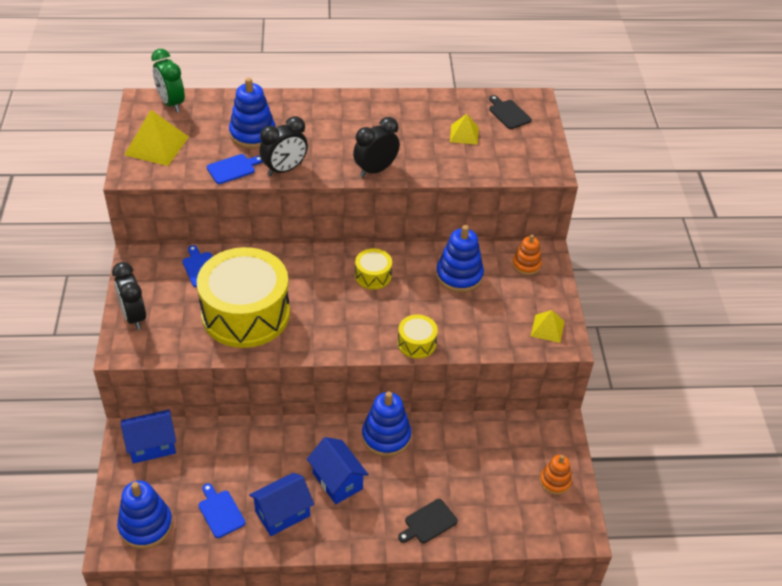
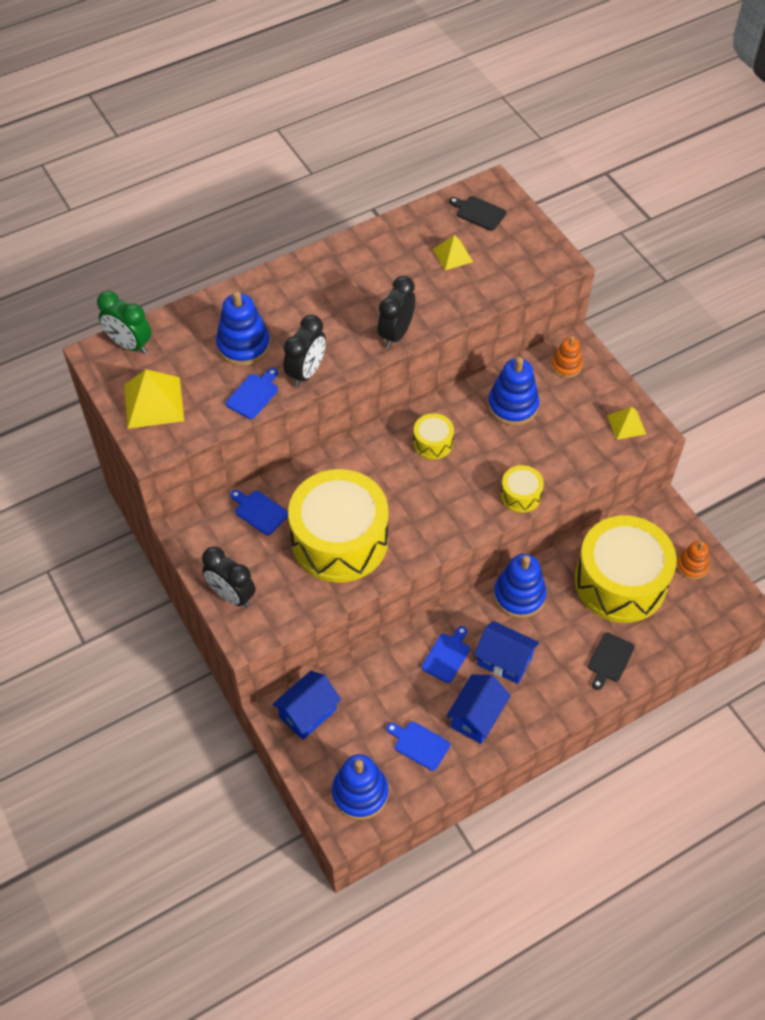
camera: 25 degrees left, 10 degrees up
(293, 455) = (447, 656): none -> blue cutting board
(481, 465) = (620, 582): none -> yellow drum

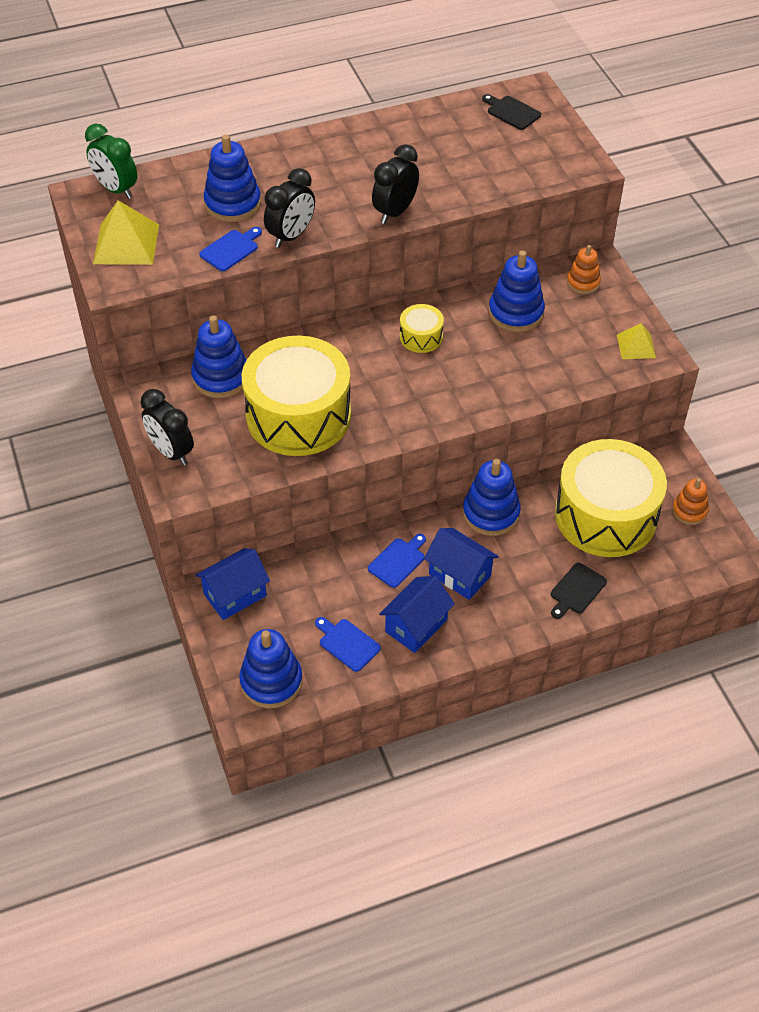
camera: 10 degrees right, 5 degrees down
(259, 511) = (221, 377): blue cutting board -> blue stacking toy
(452, 255) = (474, 147): yellow pyramid -> none
(520, 495) = (504, 398): yellow drum -> none

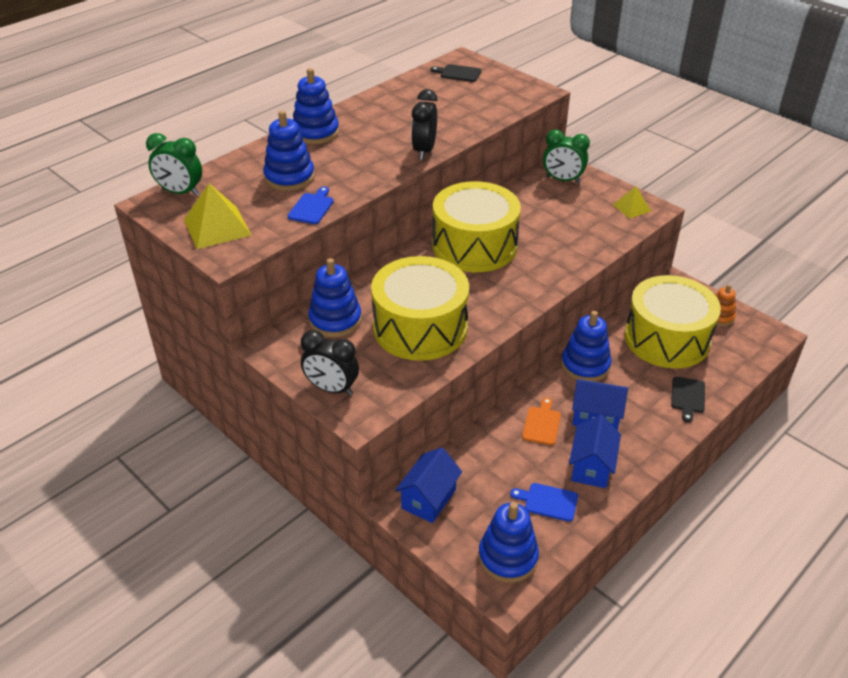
camera: 25 degrees left, 10 degrees down
(291, 236) = (355, 186): black clock -> none
(398, 561) = (542, 424): blue cutting board -> orange cutting board
(421, 337) = (474, 246): yellow drum -> yellow drum, size x2.31
(516, 313) = (531, 211): blue stacking toy -> blue stacking toy (315, 132)
(583, 282) = (563, 180): orange stacking toy -> green clock

